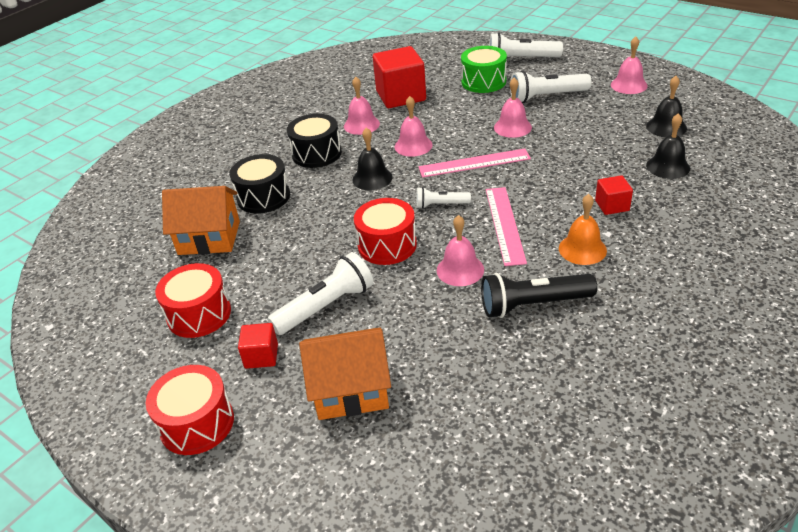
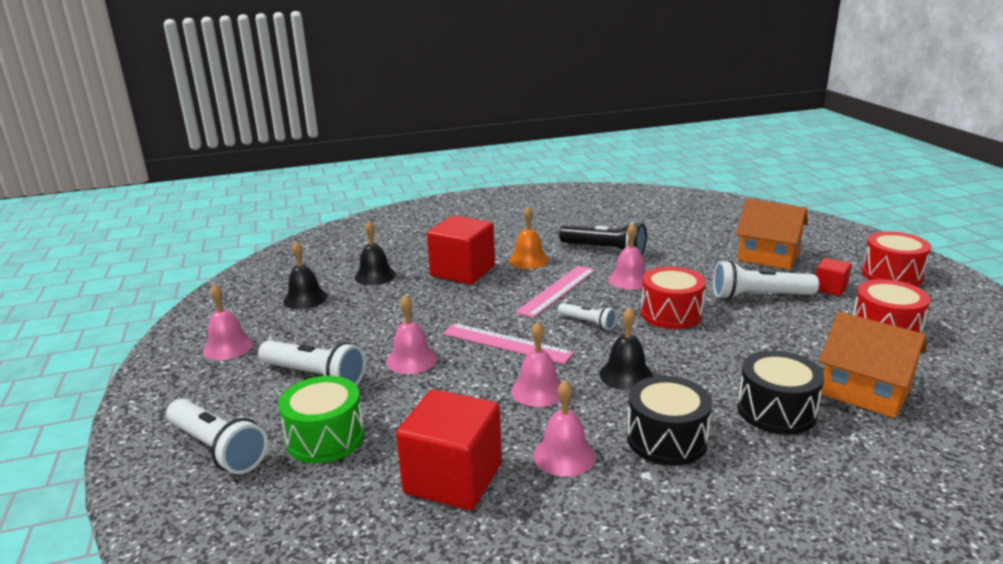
camera: 145 degrees left, 15 degrees down
(612, 205) = (463, 271): red cube -> red cube, size x1.99

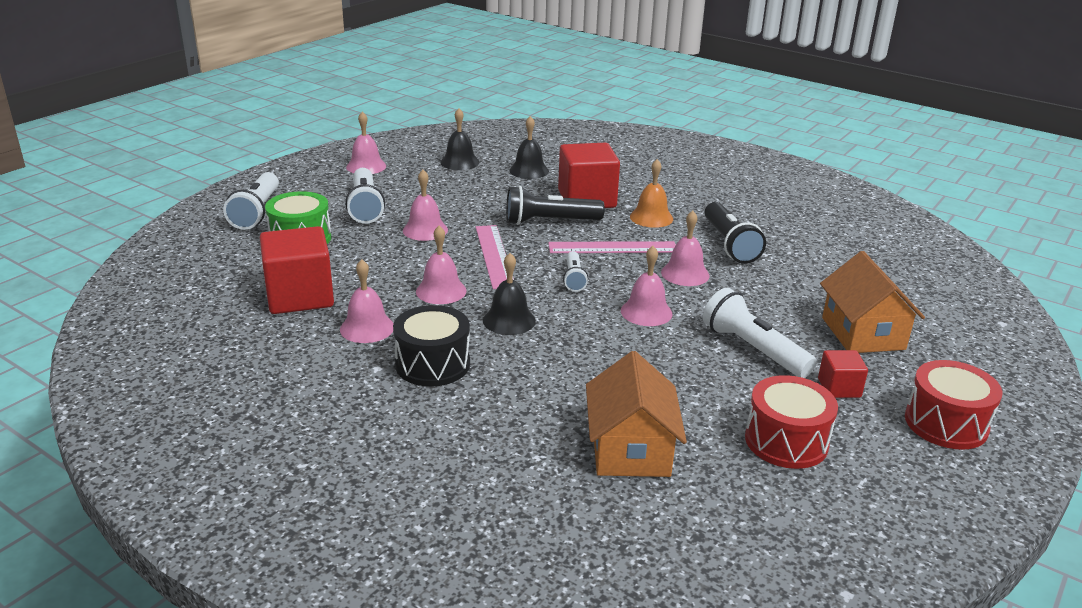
camera: 50 degrees right, 5 degrees up
(479, 299) = (550, 222): none -> black flashlight
(671, 314) = (646, 312): red drum -> pink bell
(776, 411) = (535, 406): black drum -> none

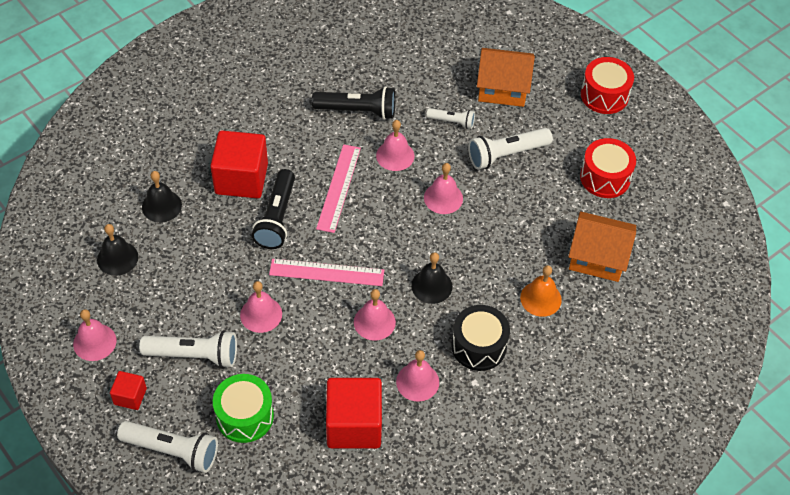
camera: 75 degrees left, 25 degrees up
(574, 279) = (381, 228): white flashlight -> white flashlight (452, 122)
(651, 217) = (294, 145): orange bell -> orange bell (540, 298)
(839, 388) = (559, 129): red cube -> red cube (130, 396)

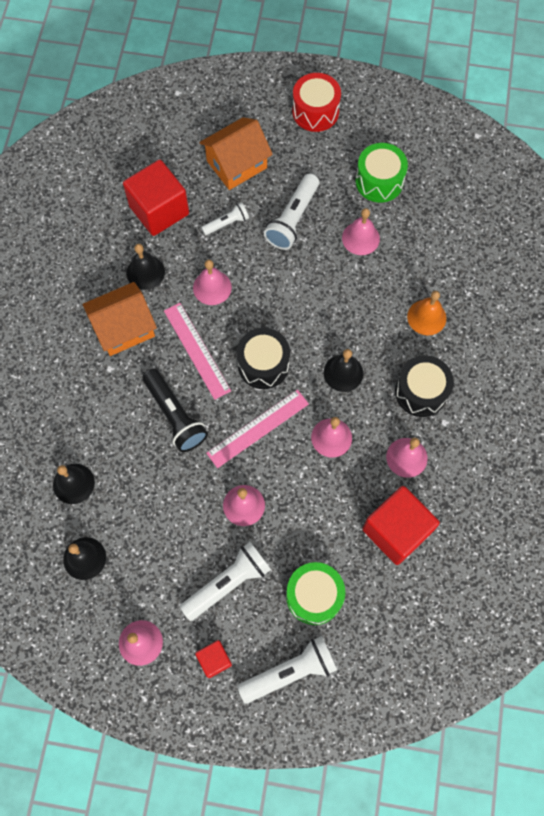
camera: 40 degrees left, 15 degrees up
(241, 179) = (113, 406): red cube -> red cube (159, 210)
(357, 111) = (145, 272): black flashlight -> black bell
(377, 234) = (263, 364): none -> black drum
(443, 198) = (282, 293): pink bell -> pink bell (360, 238)
(597, 257) = (434, 251): orange house -> orange house (124, 328)
(605, 177) = (379, 181): red drum -> green drum

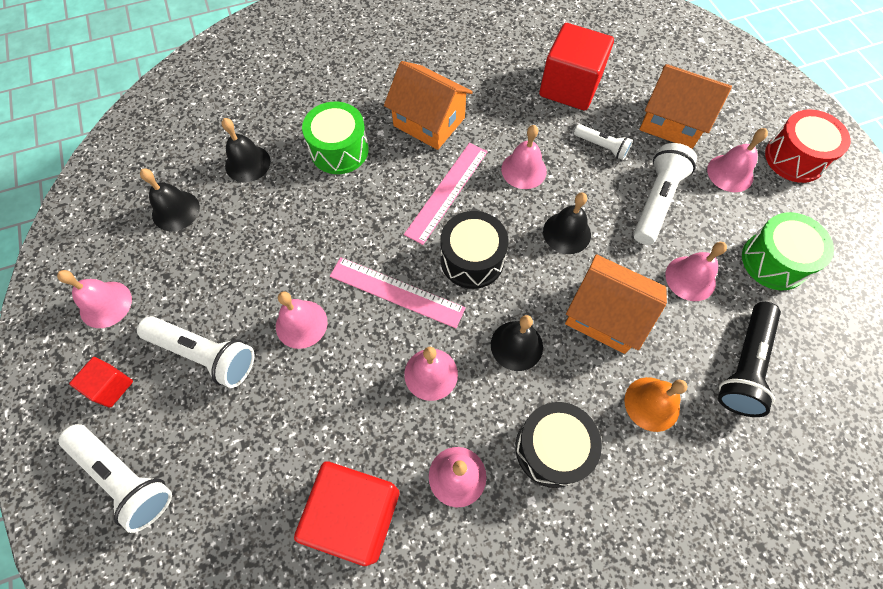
camera: 60 degrees right, 5 degrees down
(145, 272) = (498, 109): black bell -> black bell (567, 233)
(175, 415) = (365, 209): black flashlight -> black flashlight (744, 365)
(293, 219) = (656, 201): white flashlight -> white flashlight turned 120 degrees clockwise
(301, 158) = (730, 173): none -> pink bell
(314, 596) = (228, 456): green drum -> green drum (339, 150)
(355, 306) = (605, 315): none -> orange house

